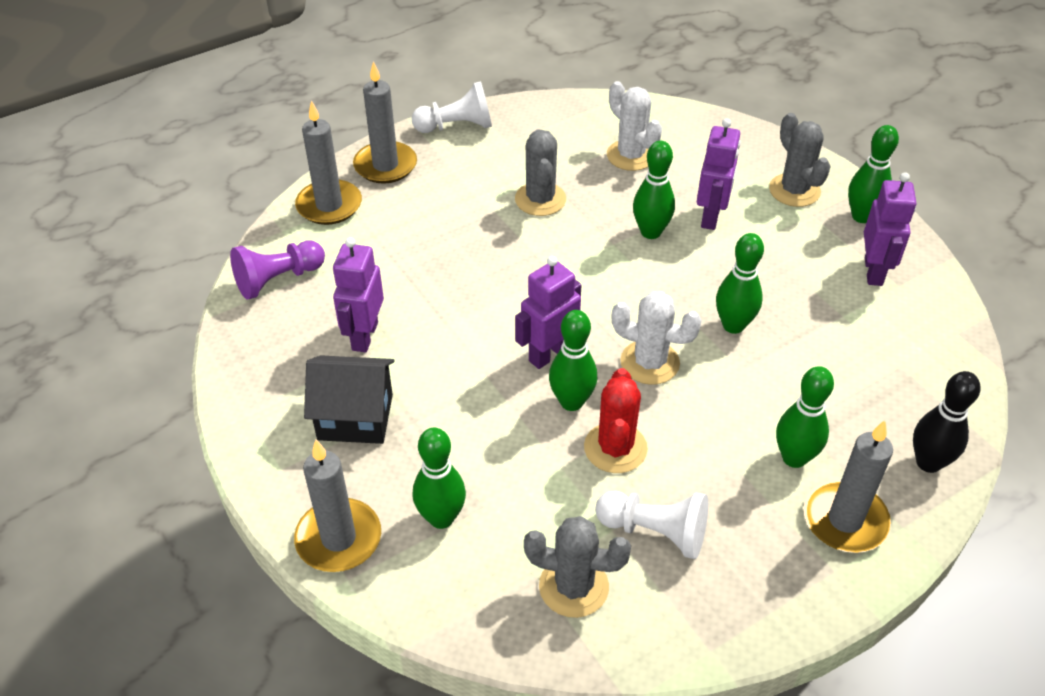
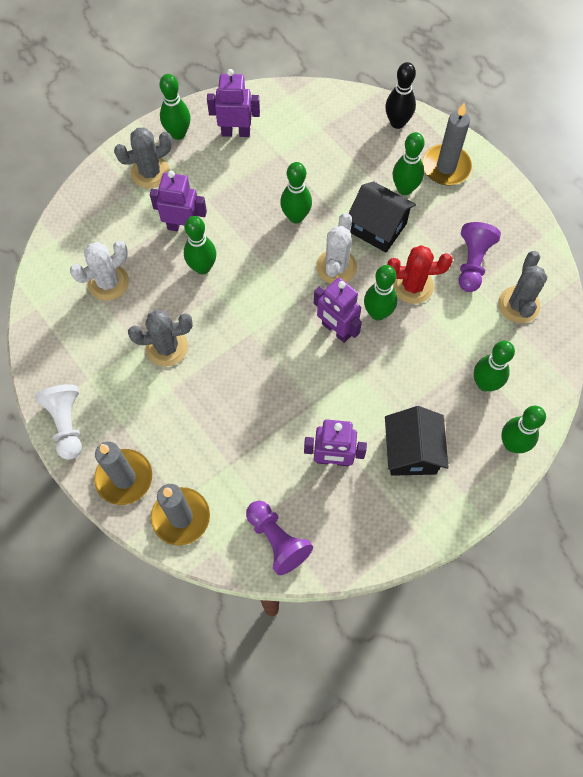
camera: 95 degrees left, 20 degrees up
(339, 538) = (512, 444): grey candle -> green bowling pin
(655, 532) = (472, 263): white pawn -> purple pawn
(718, 416) = (378, 228): none -> black house

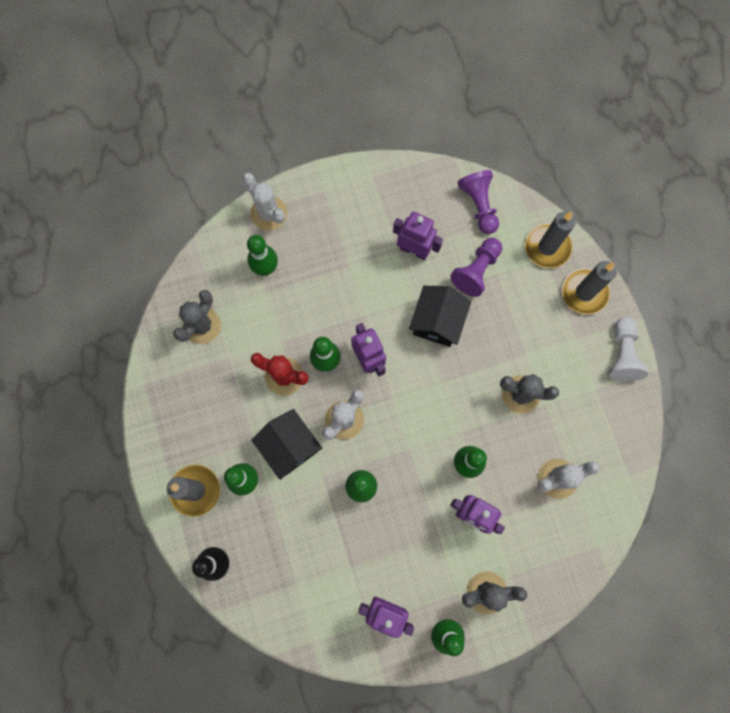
camera: 160 degrees left, 10 degrees up
(411, 452) = (350, 234): black house -> black house (437, 322)
(472, 263) = (221, 379): purple pawn -> purple pawn (476, 271)
(512, 444) = (268, 213): green bowling pin -> white cactus

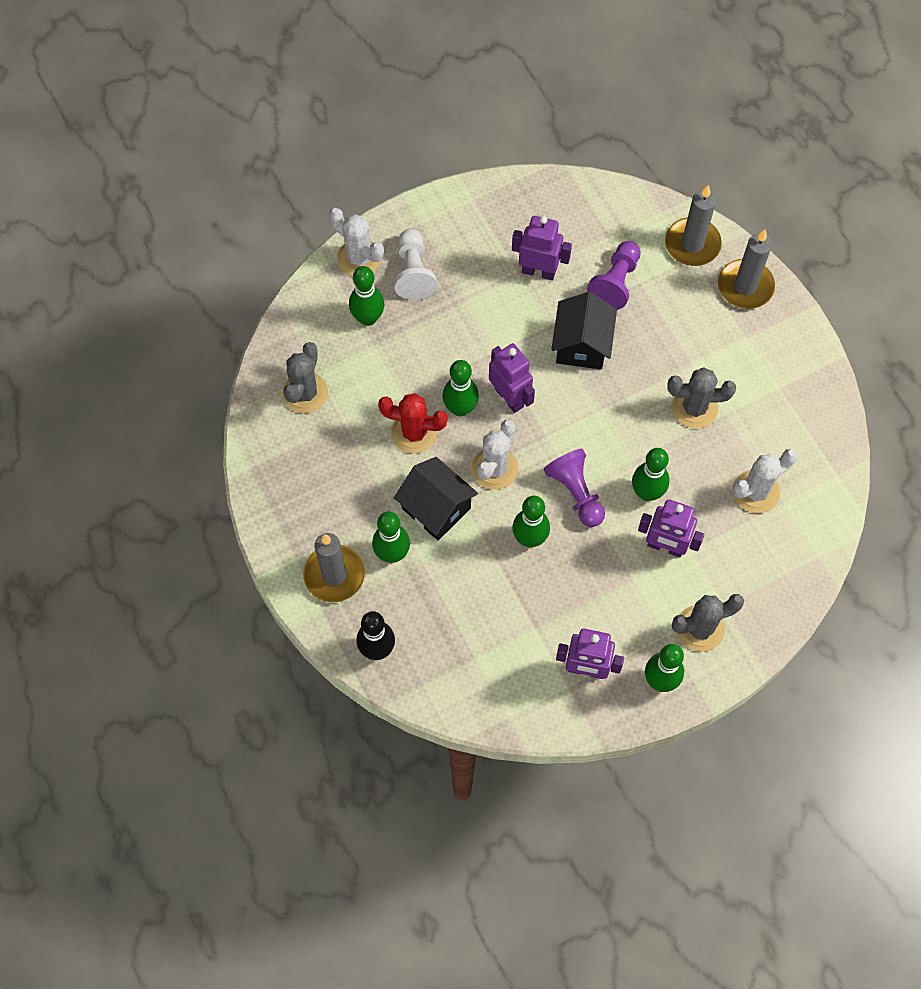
camera: 10 degrees left, 10 degrees down
(479, 205) = (604, 211): purple pawn -> purple pawn (575, 492)
(622, 354) = (802, 345): white pawn -> white pawn (413, 272)

